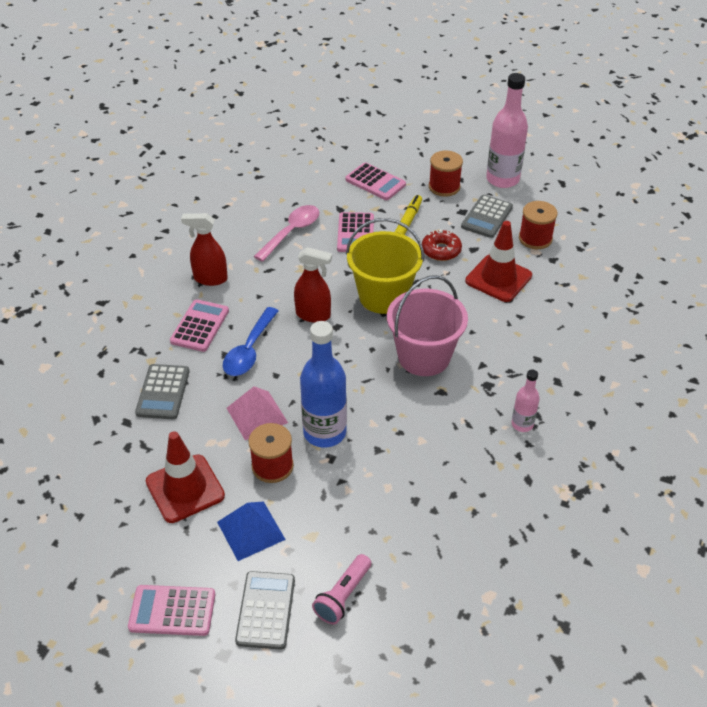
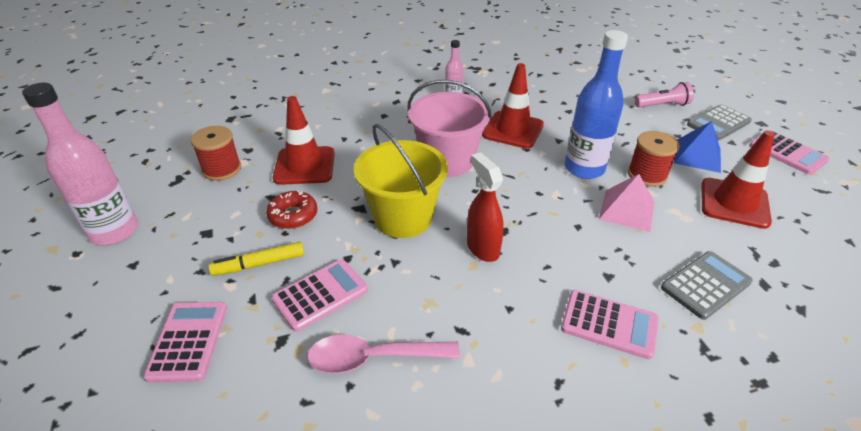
camera: 130 degrees left, 5 degrees down
(200, 326) = (609, 324): pink calculator -> pink calculator turned 135 degrees counterclockwise
(210, 279) = (540, 377): red spray bottle -> none
(249, 350) = (580, 261): blue spoon -> none
(425, 429) = (513, 130): none -> red traffic cone
(444, 187) = (160, 270): red spool -> none
(487, 217) = (205, 211): grey calculator -> none

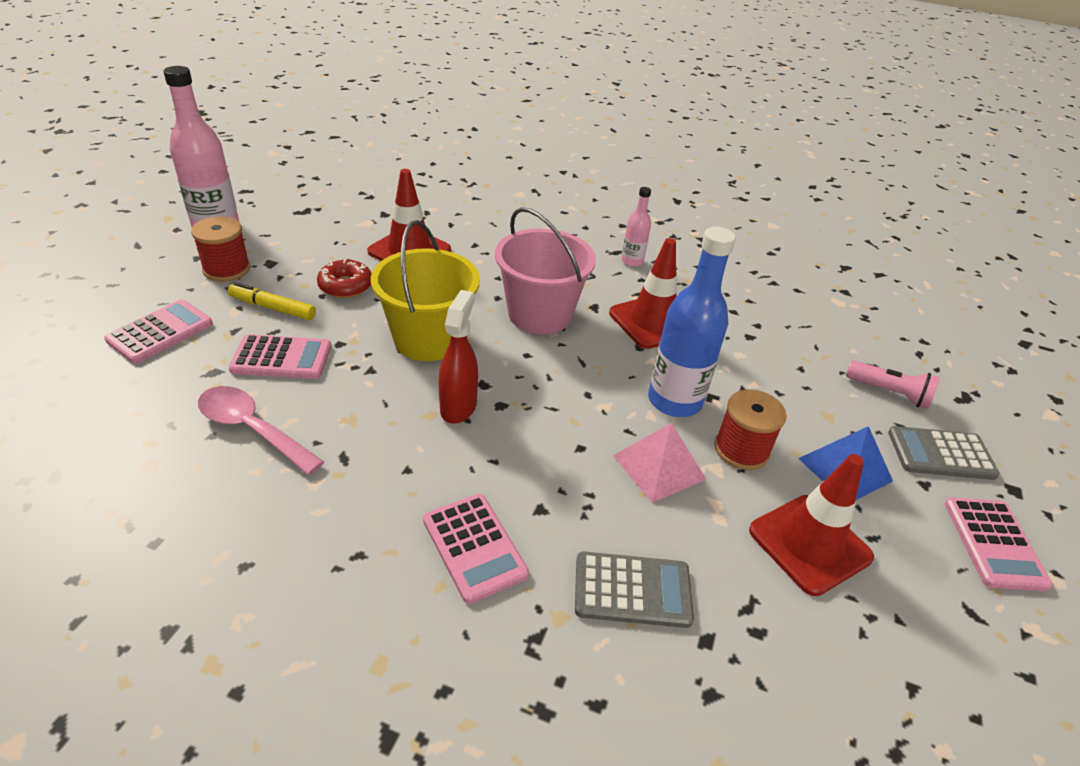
camera: 35 degrees right, 0 degrees up
(222, 169) = (344, 220): red spool -> red spool (226, 269)

